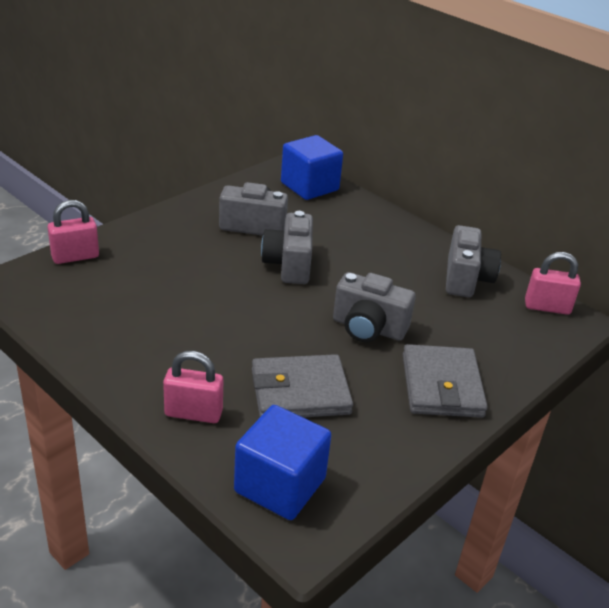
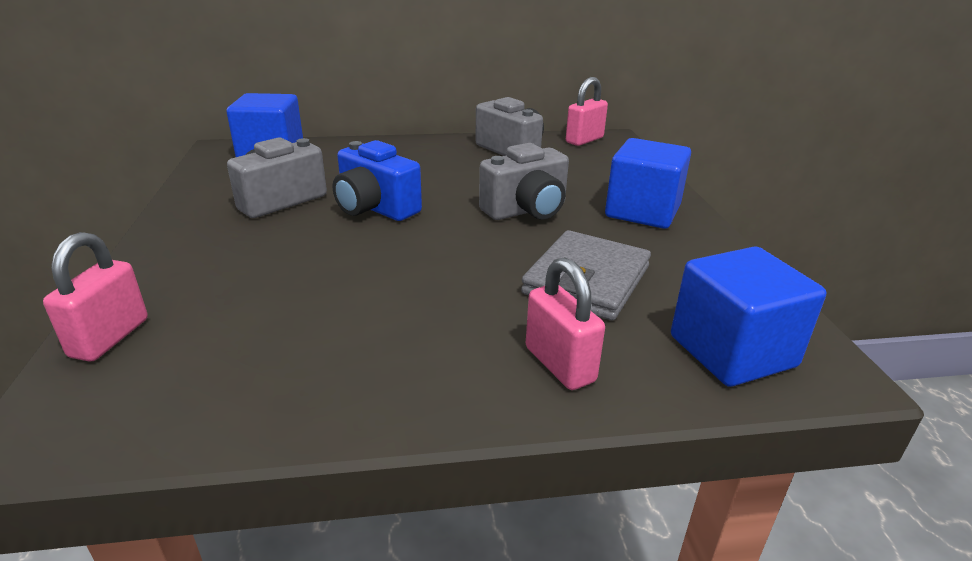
camera: 50 degrees left, 5 degrees down
(193, 413) = (559, 364): pink padlock -> pink padlock turned 75 degrees counterclockwise
(289, 265) = (375, 208): grey camera -> blue camera
(441, 385) = (642, 211): grey wallet -> blue cube

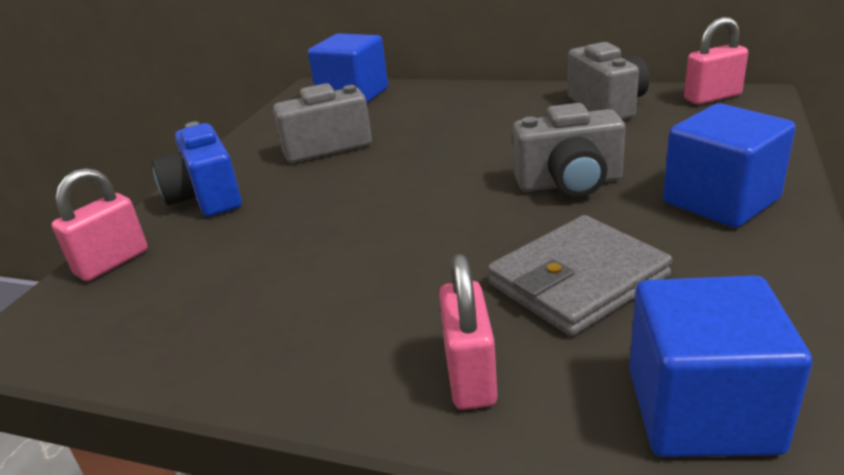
camera: 30 degrees right, 0 degrees up
(375, 208) = (408, 164): blue camera -> blue camera (206, 197)

